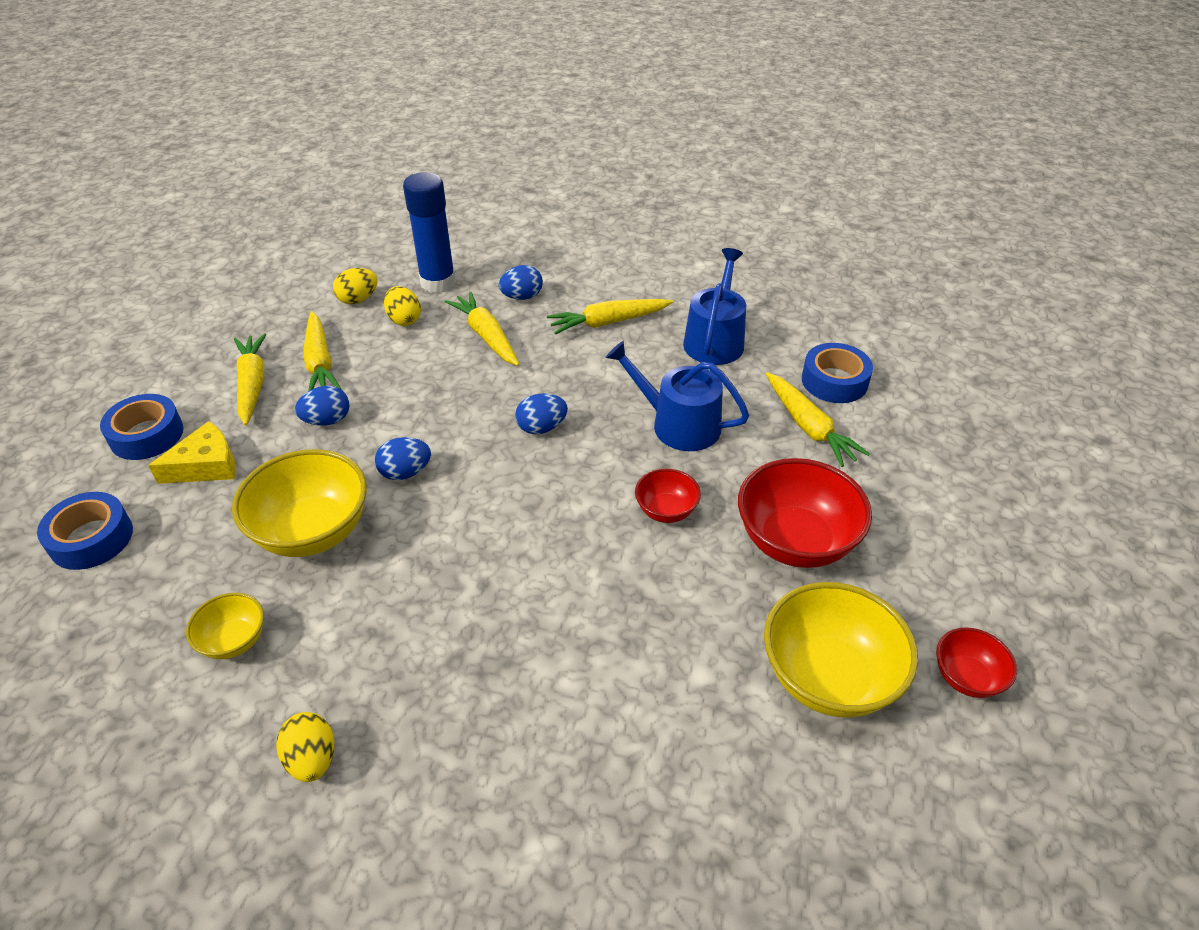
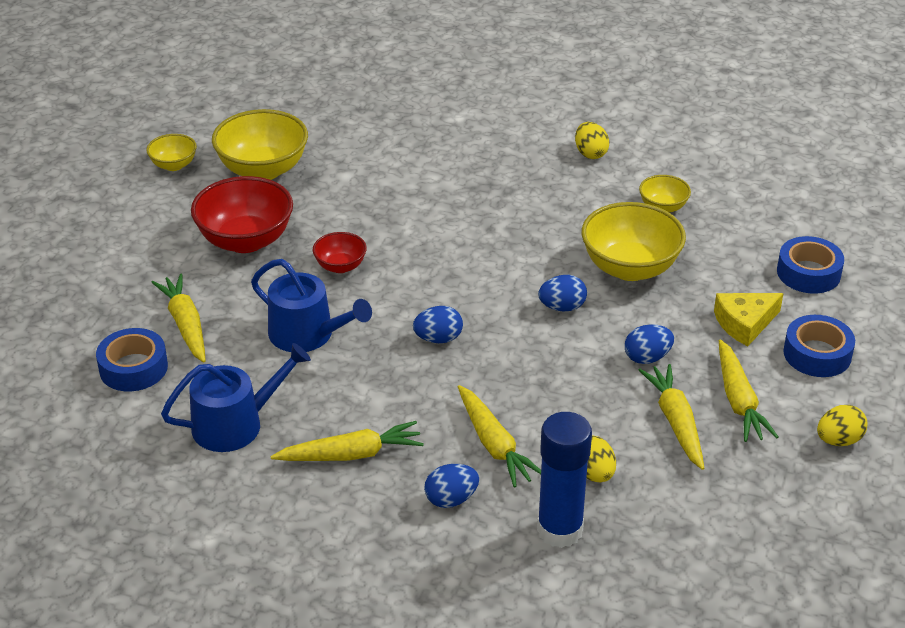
camera: 175 degrees left, 5 degrees down
(358, 299) = (657, 508): yellow egg -> yellow egg (838, 440)
(715, 339) = (236, 424): blue watering can -> blue watering can turned 135 degrees counterclockwise
(966, 677) = (174, 165): red bowl -> yellow bowl

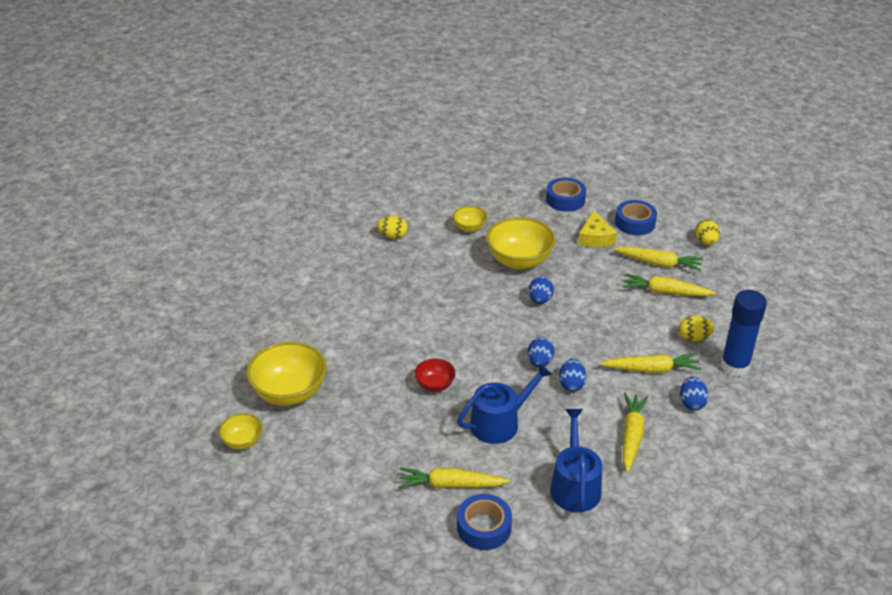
camera: 65 degrees left, 0 degrees up
(245, 240) = (371, 426): red bowl -> none
(647, 358) = (605, 283): blue egg -> blue egg (571, 384)

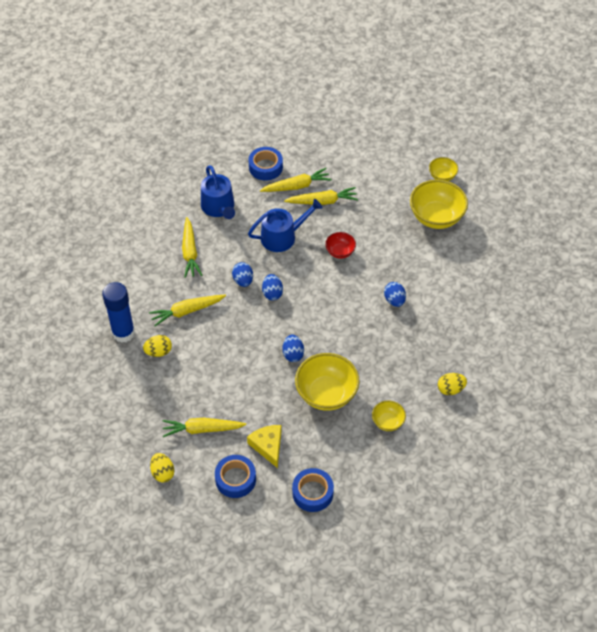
camera: 160 degrees right, 15 degrees up
(500, 422) = (282, 236): blue watering can -> blue watering can turned 150 degrees counterclockwise
(665, 292) = (190, 395): yellow carrot -> yellow carrot (323, 201)
(691, 403) = (152, 290): blue egg -> blue egg (394, 300)

